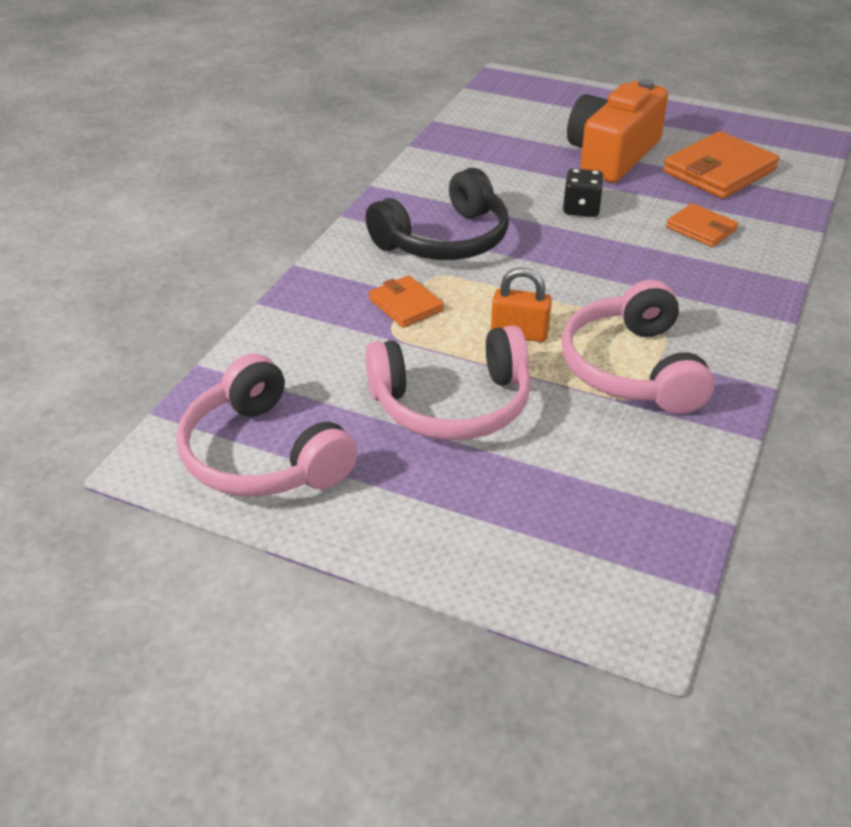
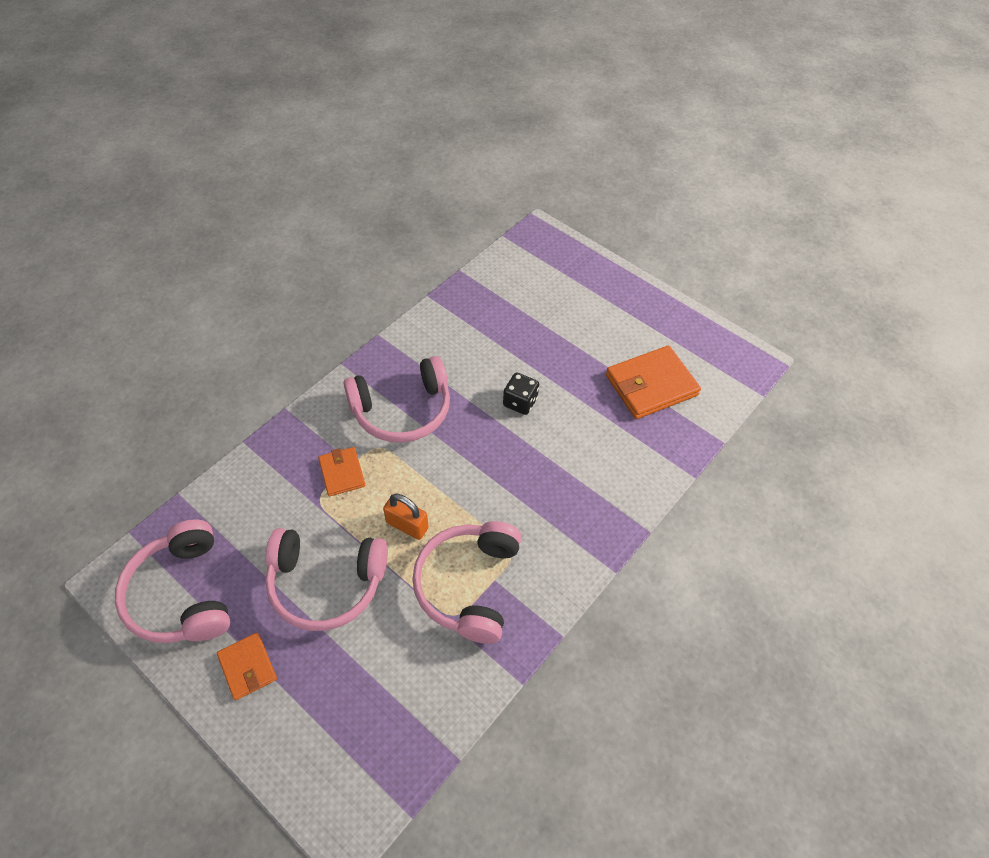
camera: 15 degrees right, 15 degrees up
(445, 240) = (402, 410): black headphones -> pink headphones
(612, 155) = (576, 345): orange camera -> none
(701, 229) = (600, 449): orange wallet -> orange wallet (248, 667)

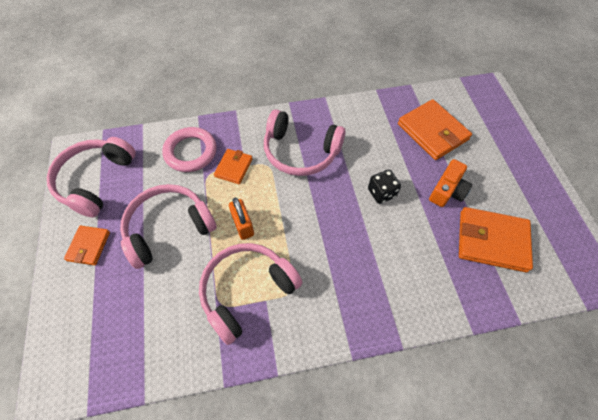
camera: 40 degrees right, 5 degrees up
(274, 487) = (190, 152): none -> pink ring
(326, 584) = (168, 228): pink headphones -> pink headphones turned 105 degrees clockwise
(520, 309) = (432, 132): none -> orange wallet
(579, 362) = (447, 191): none -> orange camera

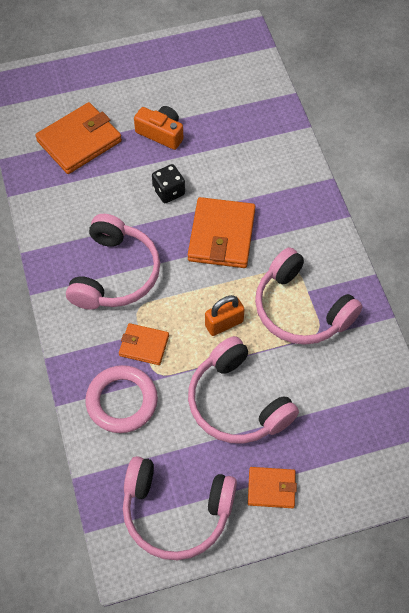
camera: 95 degrees left, 0 degrees up
(492, 241) = (217, 103): orange wallet -> orange wallet (221, 235)

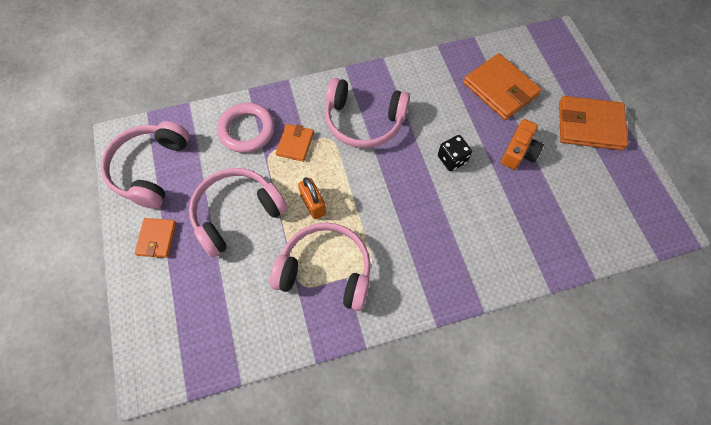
camera: 90 degrees right, 5 degrees up
(221, 235) = (406, 203): orange wallet -> orange wallet (590, 125)
(300, 309) = (326, 270): pink headphones -> pink headphones turned 60 degrees clockwise

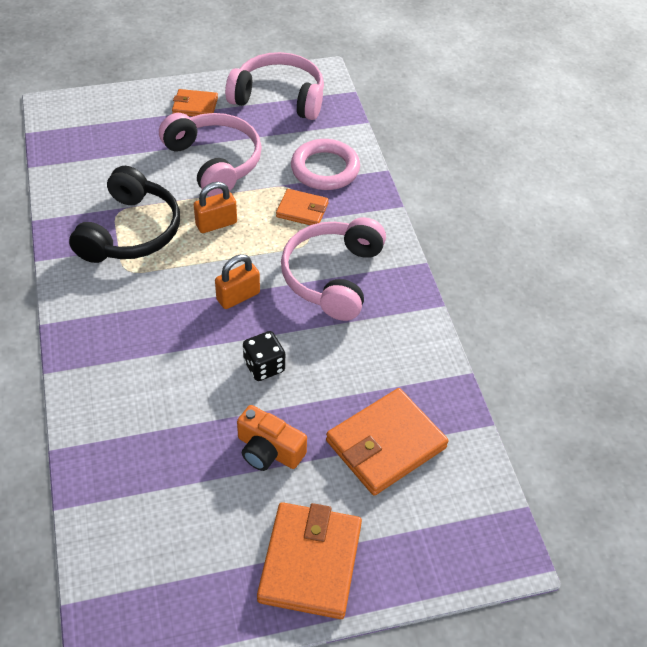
camera: 90 degrees right, 15 degrees down
(326, 270) = (131, 232): pink headphones -> black headphones
(390, 181) = (238, 296): none -> orange padlock

